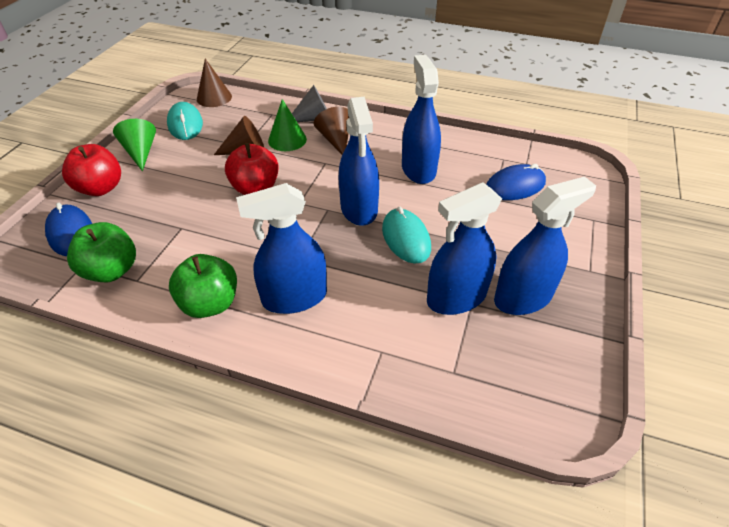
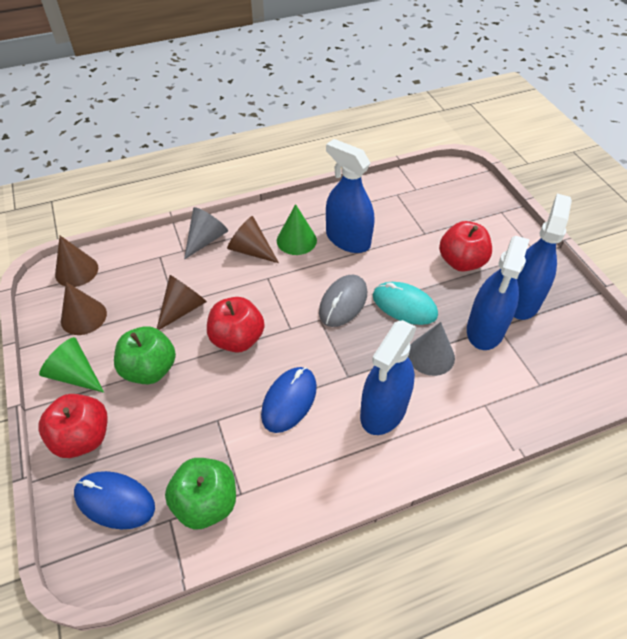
camera: 40 degrees left, 5 degrees up
(185, 124) = (83, 317): turquoise mouse -> brown cone
(210, 304) = (328, 464): green apple -> green apple (150, 369)
(287, 140) = (207, 275): green cone -> green cone (296, 240)
(359, 208) = (343, 303): blue spray bottle -> grey mouse
(382, 286) = (431, 355): none -> grey cone
(500, 236) = (461, 262): none -> red apple
(515, 186) = (428, 214): blue mouse -> blue mouse (289, 400)

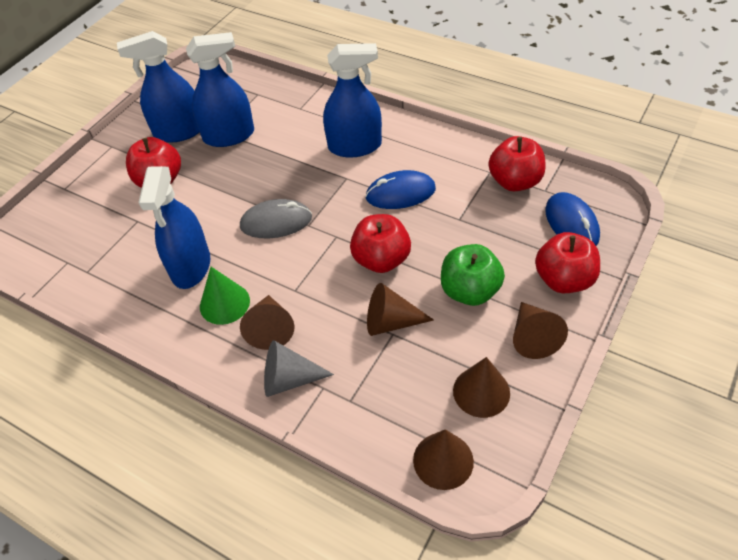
camera: 125 degrees left, 0 degrees up
(75, 374) = (532, 337): green cone -> brown cone
(206, 503) = (515, 181): green apple -> red apple
(404, 306) = (244, 186): turquoise mouse -> none
(431, 355) = (282, 149): grey cone -> none

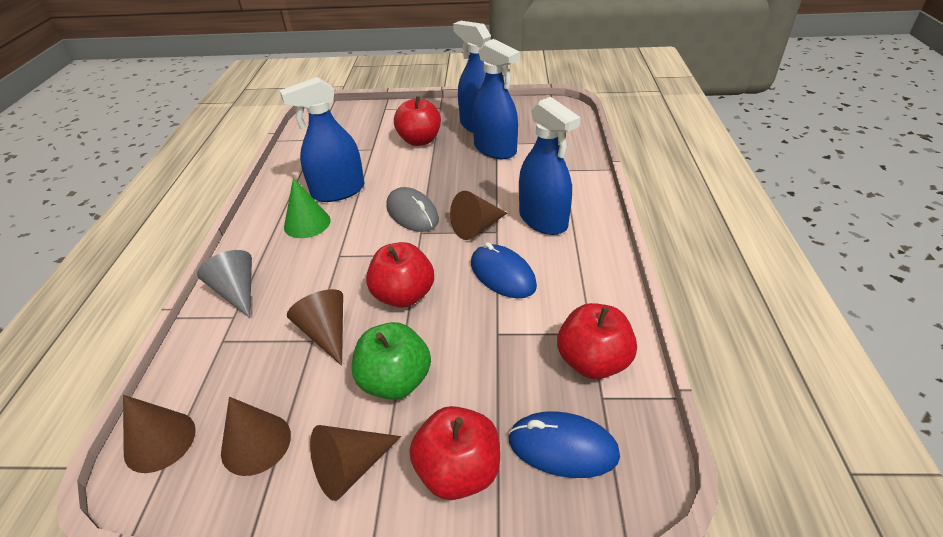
camera: 60 degrees right, 10 degrees down
(270, 329) = (289, 259): brown cone -> brown cone (476, 228)
(571, 223) = (563, 447): blue mouse -> blue mouse turned 60 degrees clockwise

